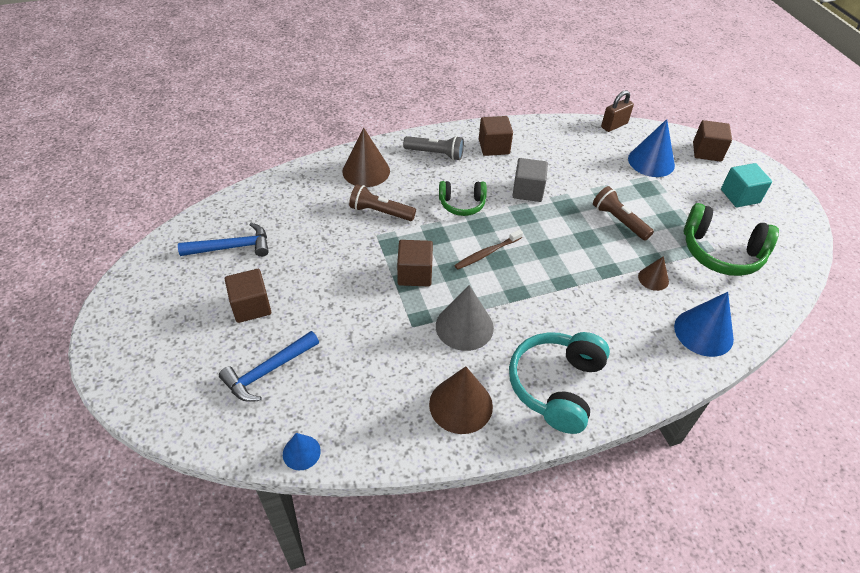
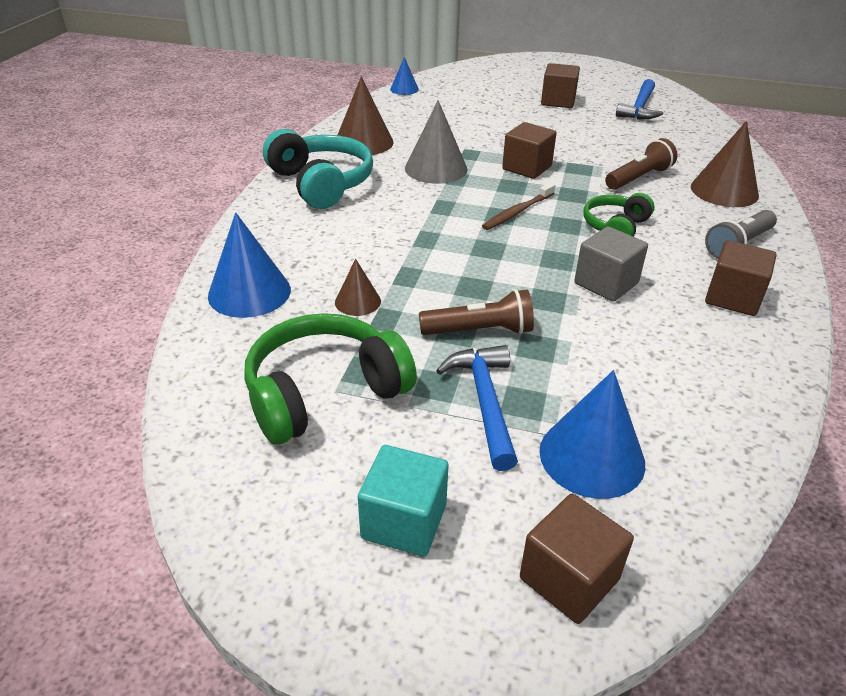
camera: 125 degrees right, 10 degrees down
(267, 371) = (484, 94): blue hammer -> blue hammer (484, 401)
(487, 253) = (517, 212): brown toothbrush -> brown toothbrush turned 135 degrees counterclockwise
(614, 125) = (742, 476): brown padlock -> none

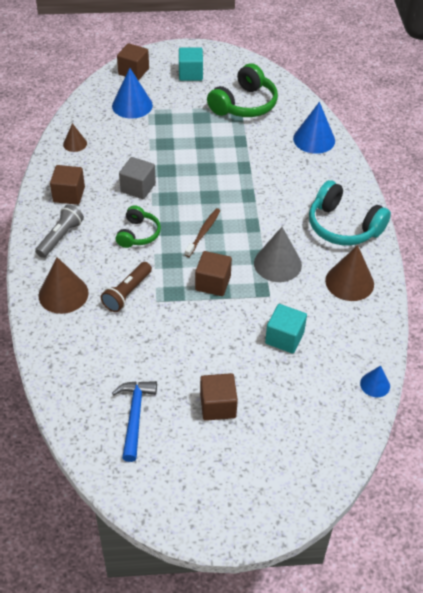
camera: 160 degrees right, 10 degrees up
(357, 301) = (259, 147): brown cone -> brown cone (75, 144)
(468, 122) = (284, 338): none -> turquoise cube
(480, 331) = (193, 145): brown flashlight -> none
(484, 401) = (179, 115): blue hammer -> none

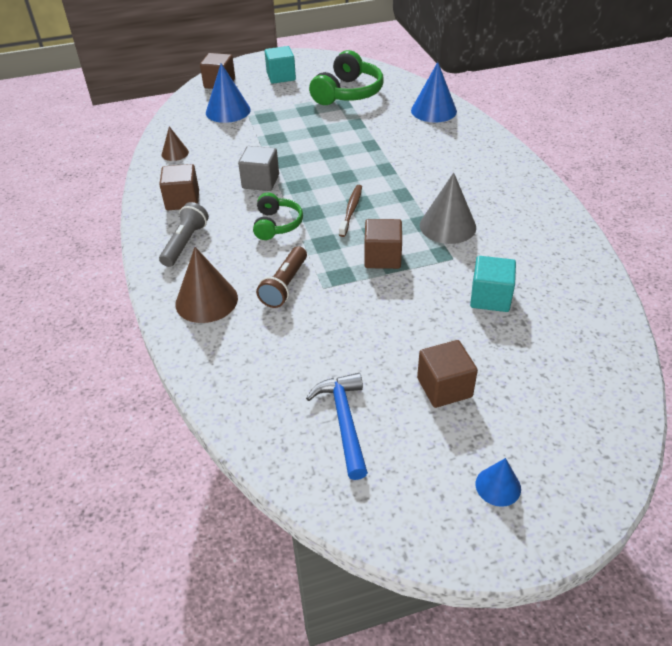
camera: 10 degrees left, 5 degrees down
(343, 226) = (502, 179): turquoise headphones -> none
(349, 282) = (535, 229): brown cone -> none
(375, 384) = (618, 326): blue cone -> blue cone (498, 486)

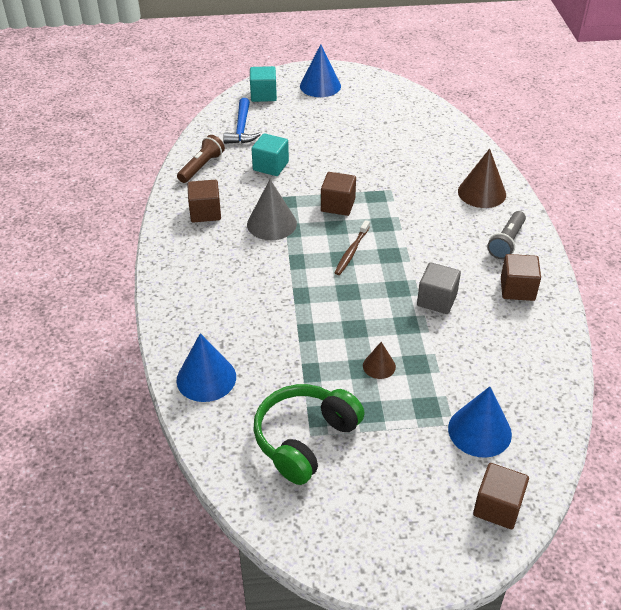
camera: 170 degrees left, 0 degrees up
(175, 153) = (539, 359): brown cone -> brown cone (379, 366)
(276, 224) = (423, 248): green headphones -> none
(281, 77) = (398, 505): turquoise cube -> turquoise cube (263, 95)
(285, 285) = (420, 195): brown flashlight -> brown flashlight (201, 167)
(344, 421) = (392, 118): blue hammer -> blue hammer (241, 129)
(444, 387) = (328, 124): brown cube -> brown cube (205, 212)
(498, 486) = (320, 86): blue cone -> blue cone, size x1.79

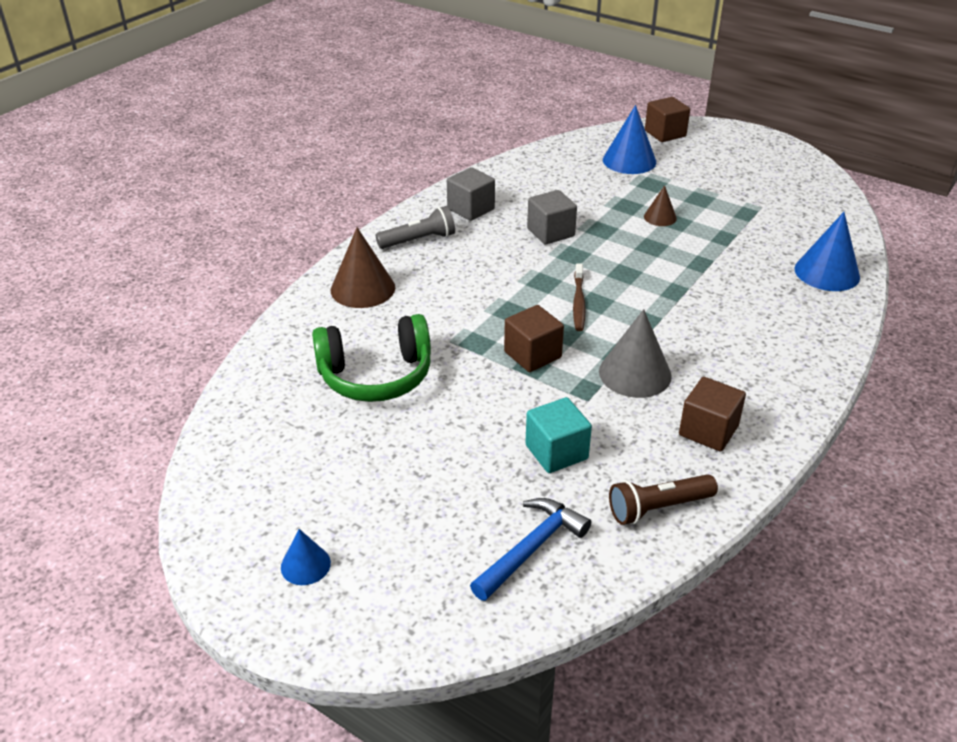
camera: 140 degrees left, 5 degrees down
(263, 95) = (418, 606): turquoise cube -> none
(305, 439) = (768, 206): green headphones -> green headphones (376, 375)
(320, 86) = (305, 565): blue cone -> blue cone, size x0.56
(351, 252) = (578, 302): brown toothbrush -> brown toothbrush turned 120 degrees clockwise
(517, 289) = (471, 209): brown cube -> grey cube

